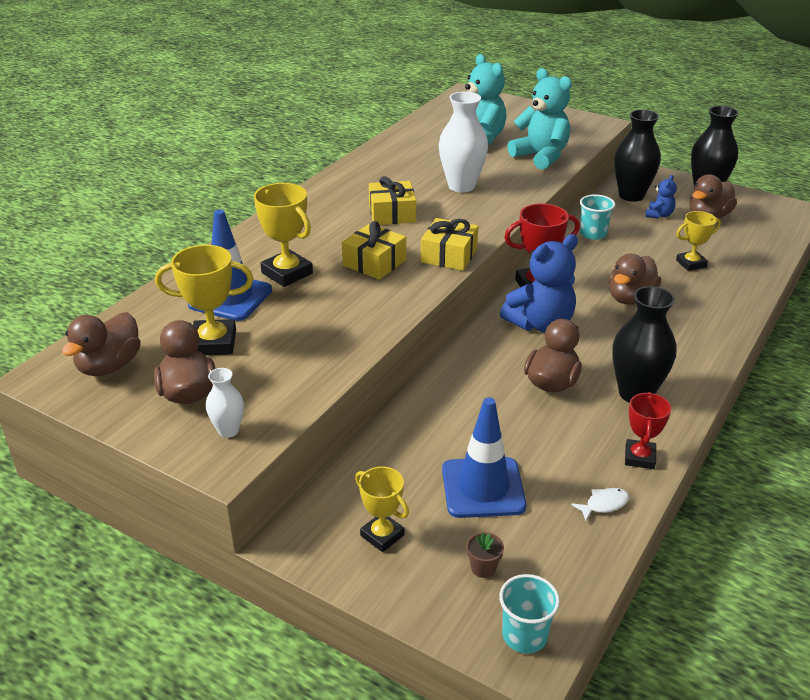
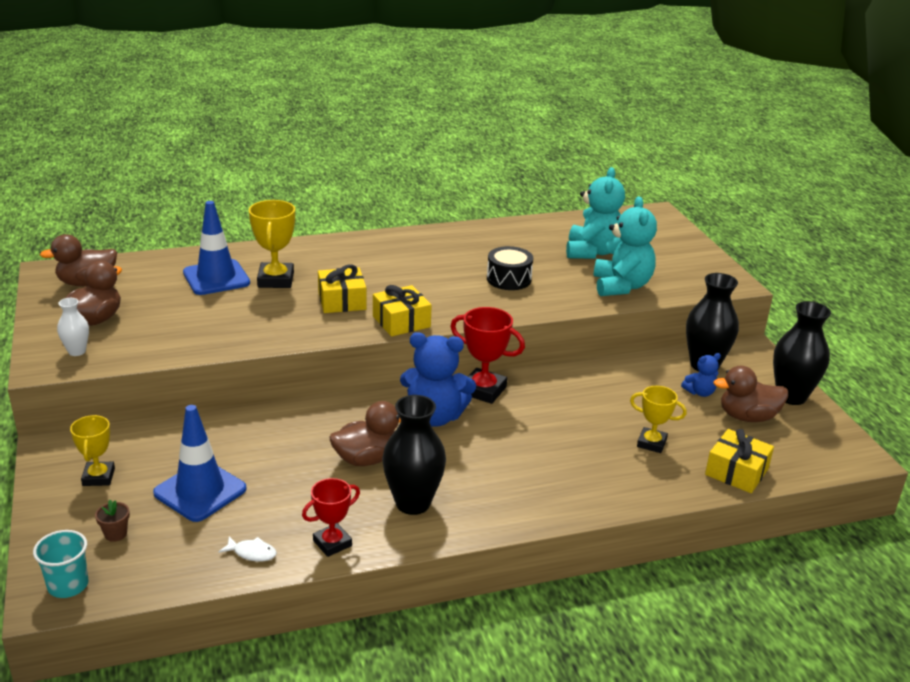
camera: 40 degrees right, 5 degrees down
(213, 343) = (159, 299): yellow trophy -> none
(392, 214) = (418, 275): yellow gift -> yellow gift (736, 472)
(461, 186) = (509, 279): white vase -> black drum
(593, 234) = (607, 377): turquoise cup -> none
(630, 298) = (542, 439): brown duck -> none

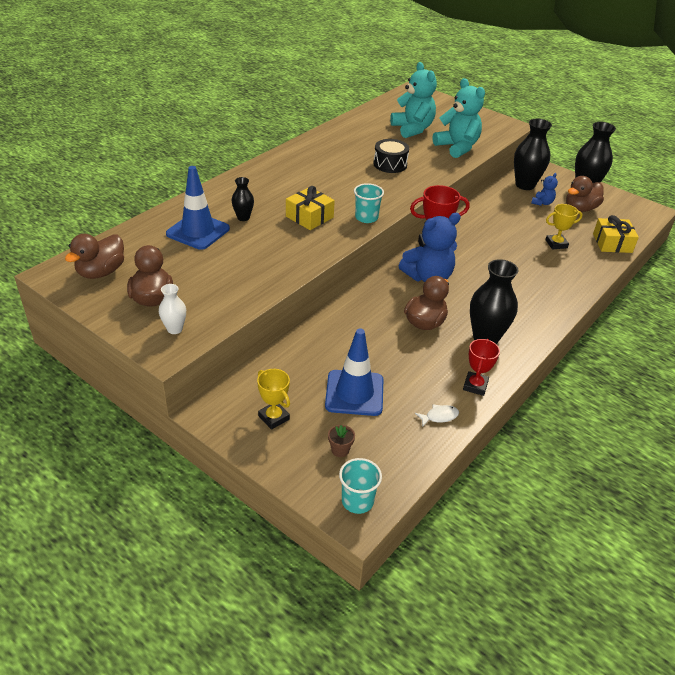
camera: 35 degrees left, 10 degrees up
(276, 280) = (243, 217): yellow trophy -> black vase
(401, 321) = (366, 217): yellow gift -> turquoise cup

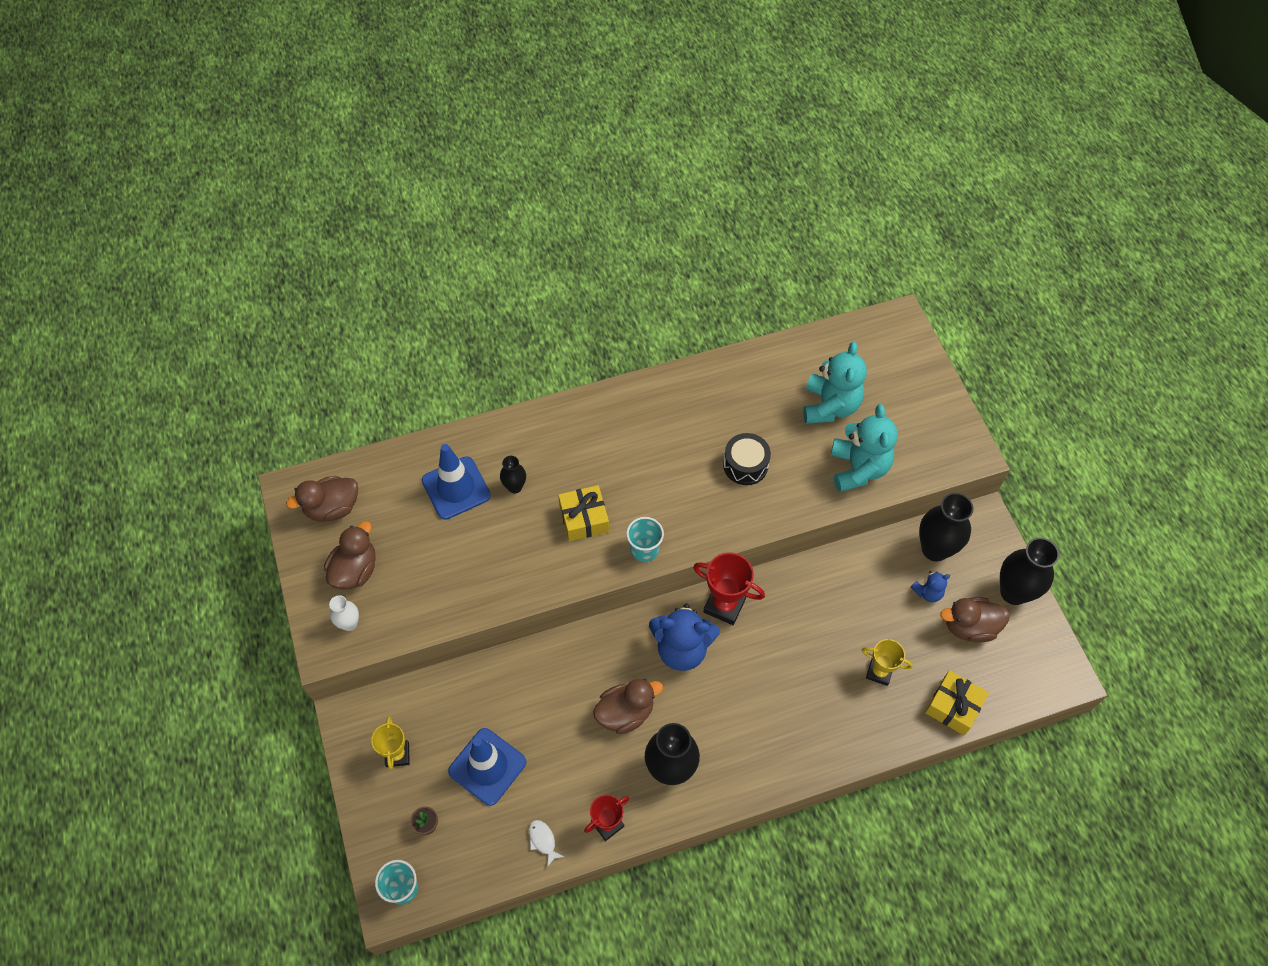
camera: 35 degrees right, 20 degrees up
(439, 416) = (543, 840): white fish -> white fish turned 135 degrees counterclockwise

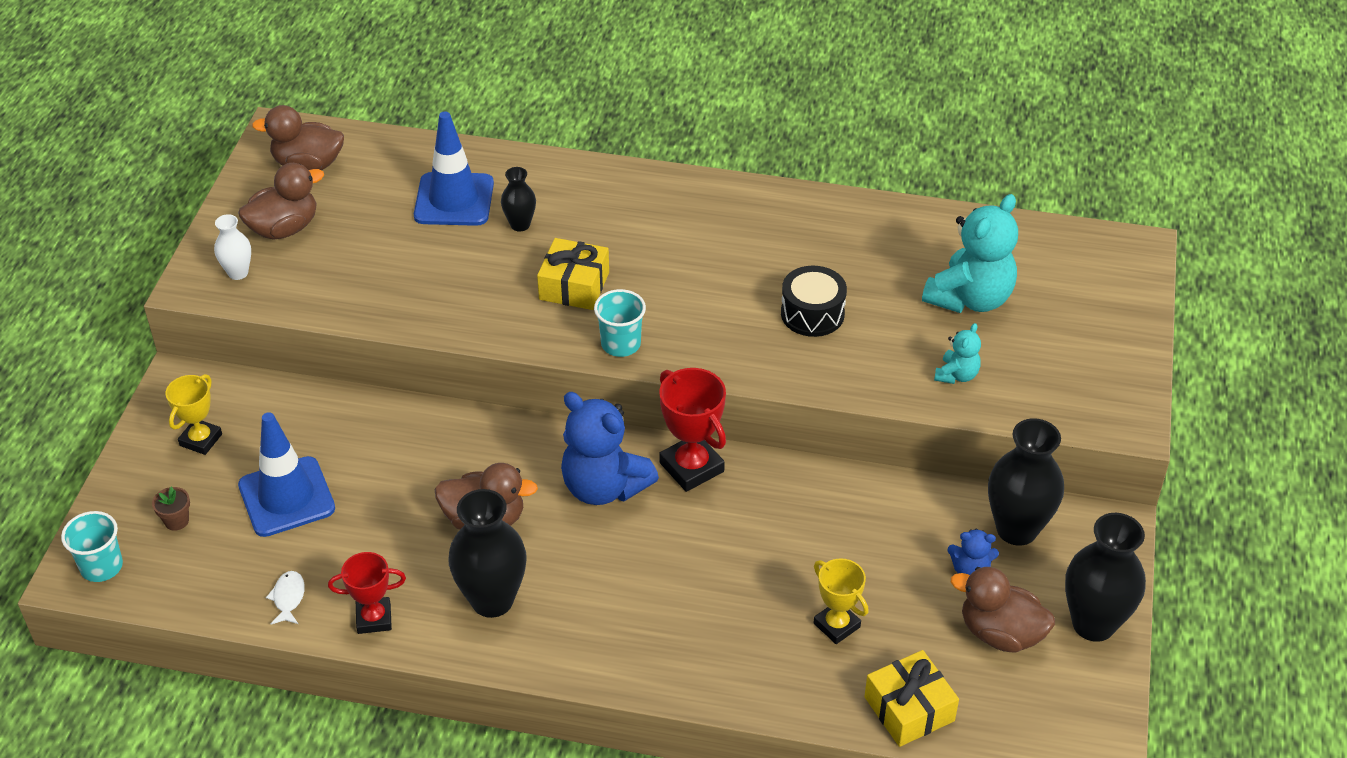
camera: 30 degrees right, 15 degrees down
(858, 468) = (956, 375): turquoise teddy bear -> turquoise teddy bear, size x0.49

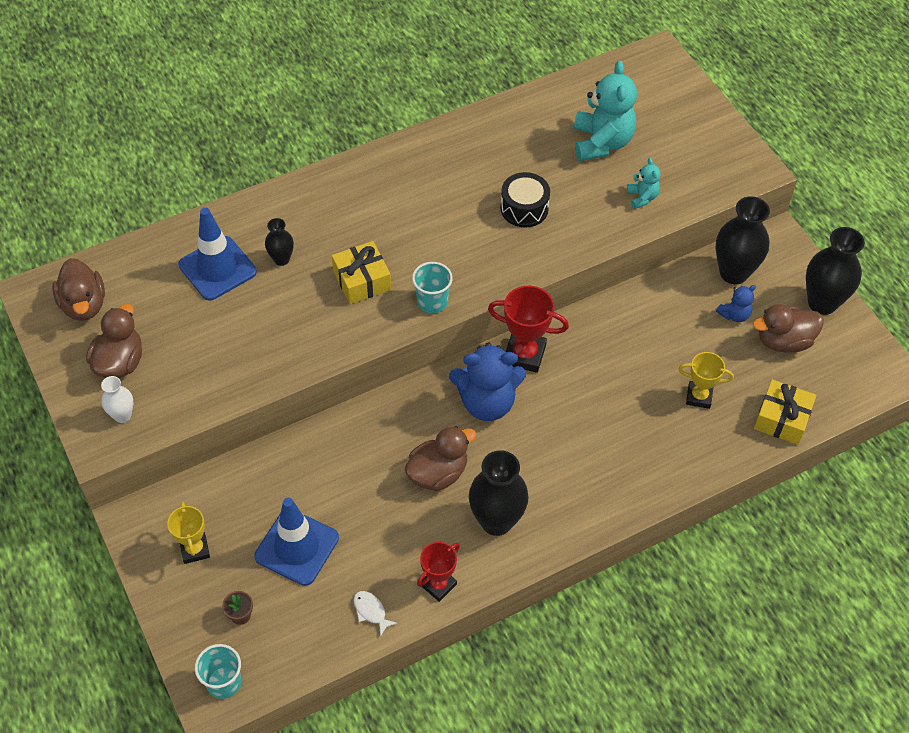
camera: 40 degrees left, 10 degrees up
(308, 164) = (84, 305): brown duck -> brown duck turned 75 degrees counterclockwise

